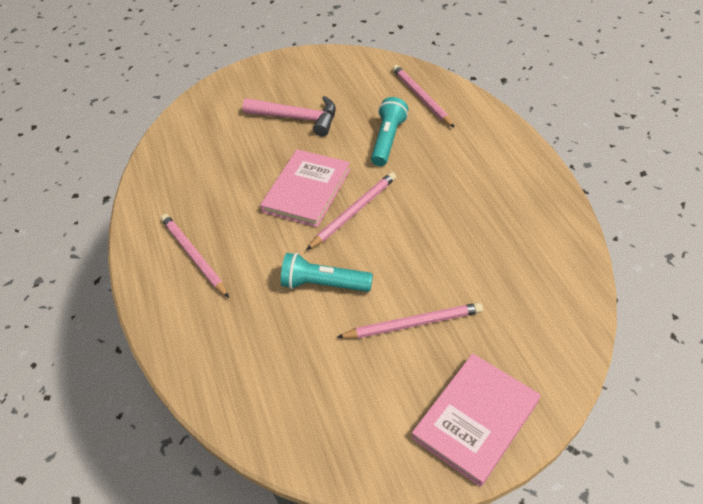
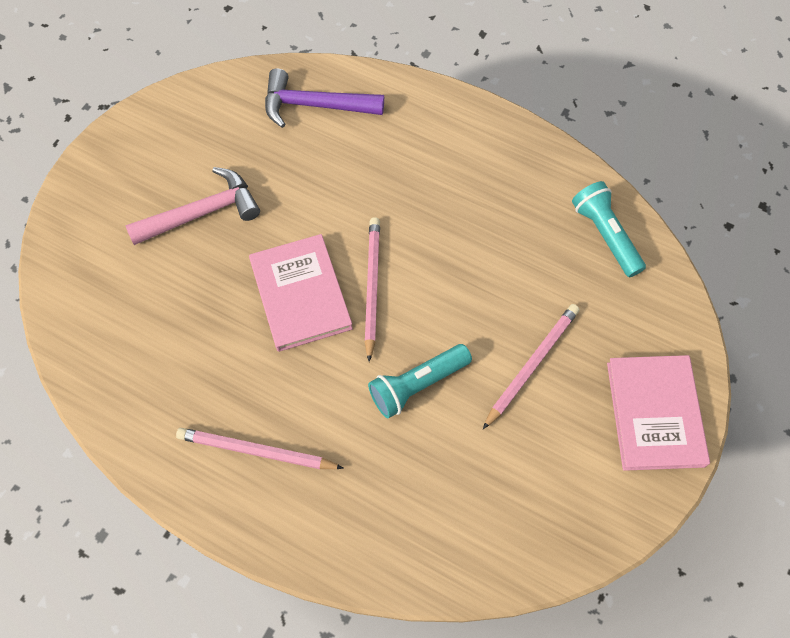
camera: 45 degrees left, 15 degrees up
(388, 140) = (328, 180): turquoise flashlight -> turquoise flashlight (605, 235)
(421, 97) = (315, 105): pink pencil -> purple hammer

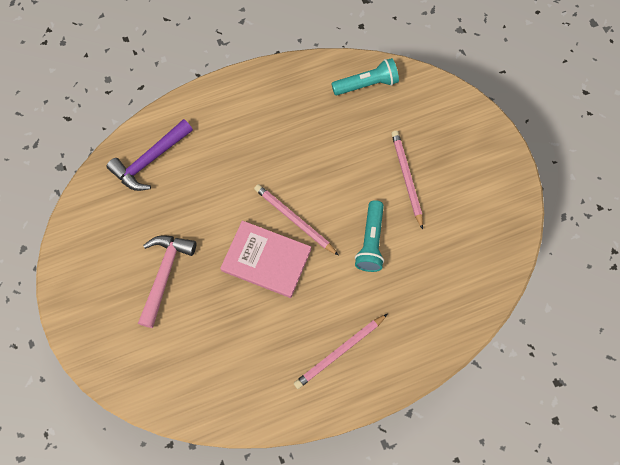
camera: 50 degrees left, 5 degrees up
(605, 235) = (366, 84): turquoise flashlight -> turquoise flashlight turned 150 degrees clockwise
(655, 414) = (478, 145): pink book -> none

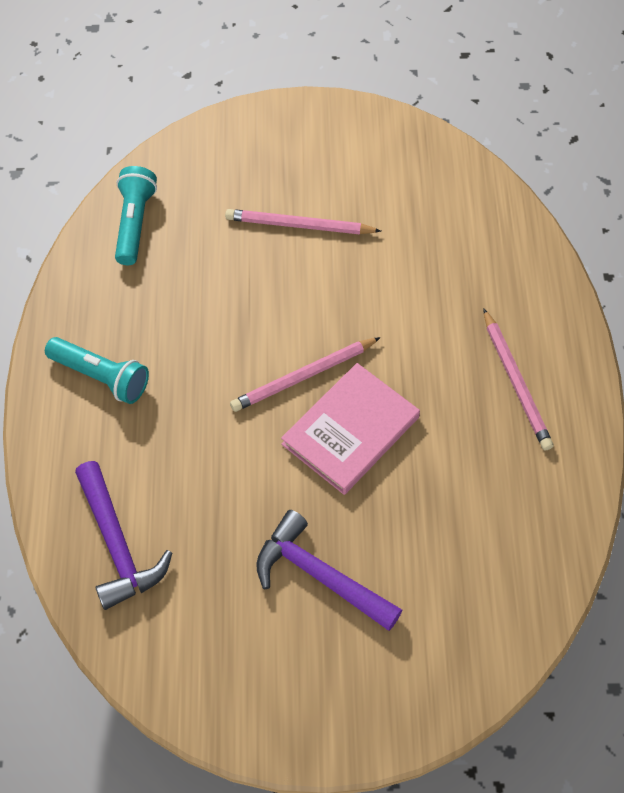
camera: 70 degrees left, 10 degrees down
(165, 274) = (319, 575): pink hammer -> purple hammer
(371, 241) = (373, 296): turquoise flashlight -> turquoise flashlight (101, 377)

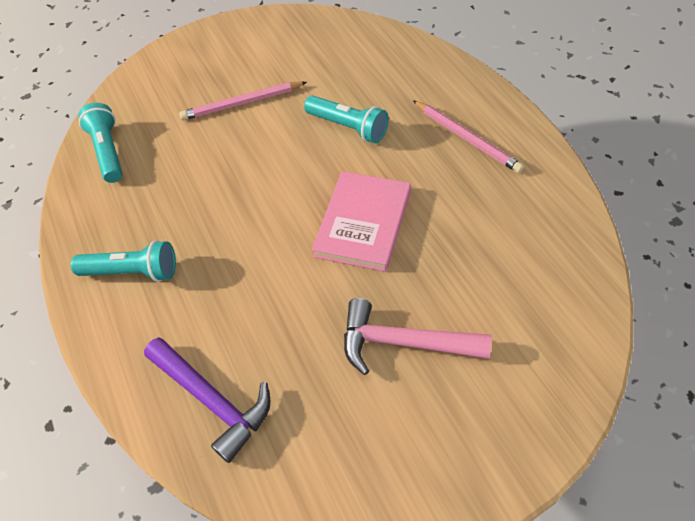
camera: 20 degrees left, 5 degrees down
(304, 376) = (303, 201): pink pencil -> none
(319, 575) = (403, 342): purple hammer -> pink hammer
(396, 309) = (348, 127): none -> turquoise flashlight

